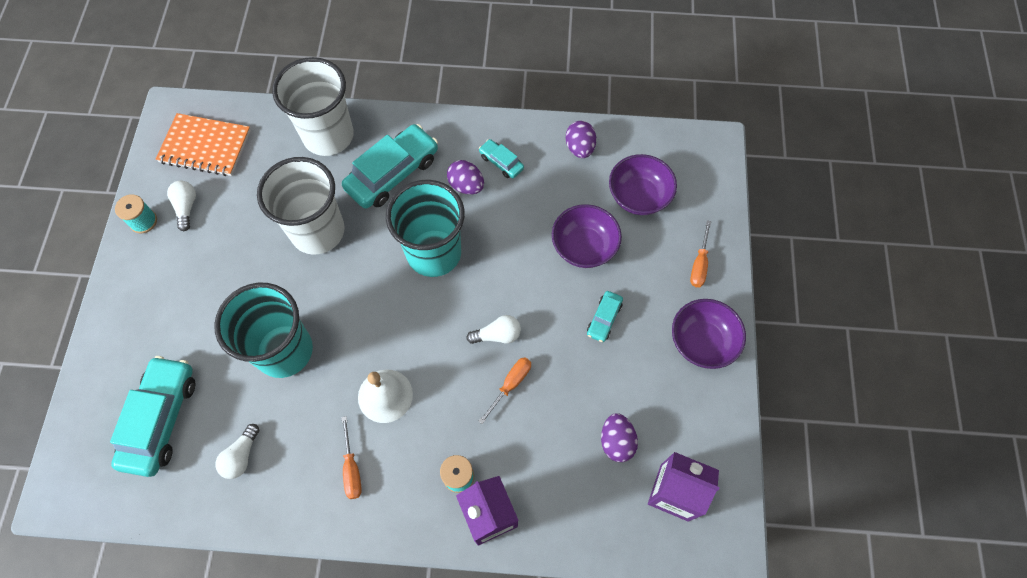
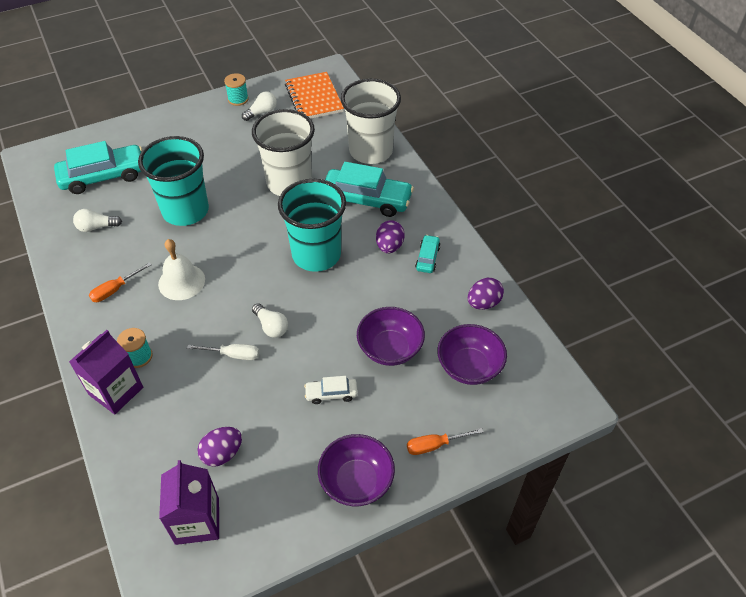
camera: 60 degrees right, 15 degrees down
(510, 385) = (233, 355): orange screwdriver -> white screwdriver
(604, 319) = (331, 393): turquoise car -> white car

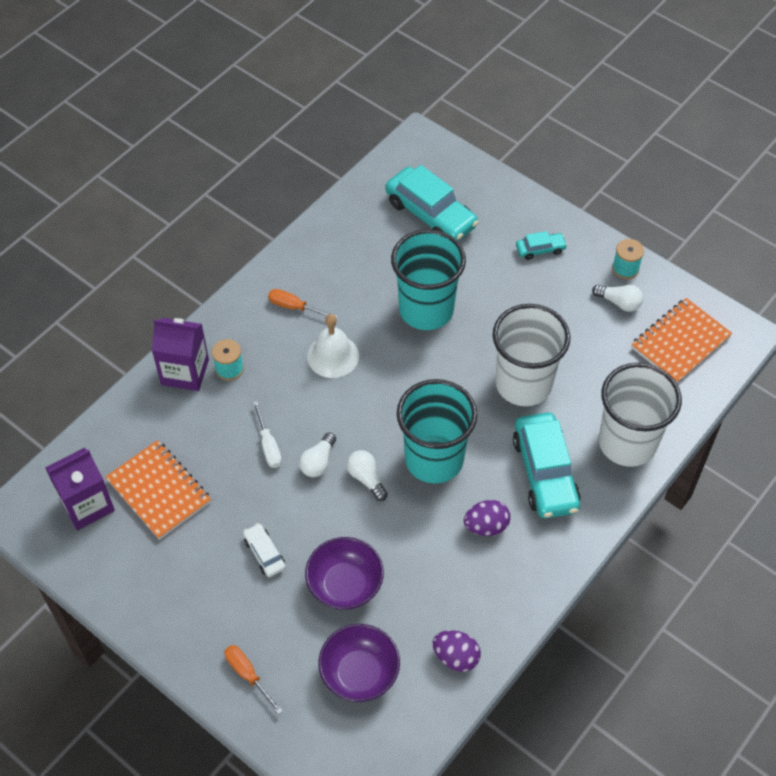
camera: 65 degrees right, 5 degrees up
(96, 227) = (361, 248): white light bulb -> white light bulb (366, 478)
(222, 453) = (159, 491): purple egg -> orange notebook
(356, 481) = (178, 618): purple bowl -> none
(427, 258) = (491, 573): turquoise car -> turquoise car (540, 249)

